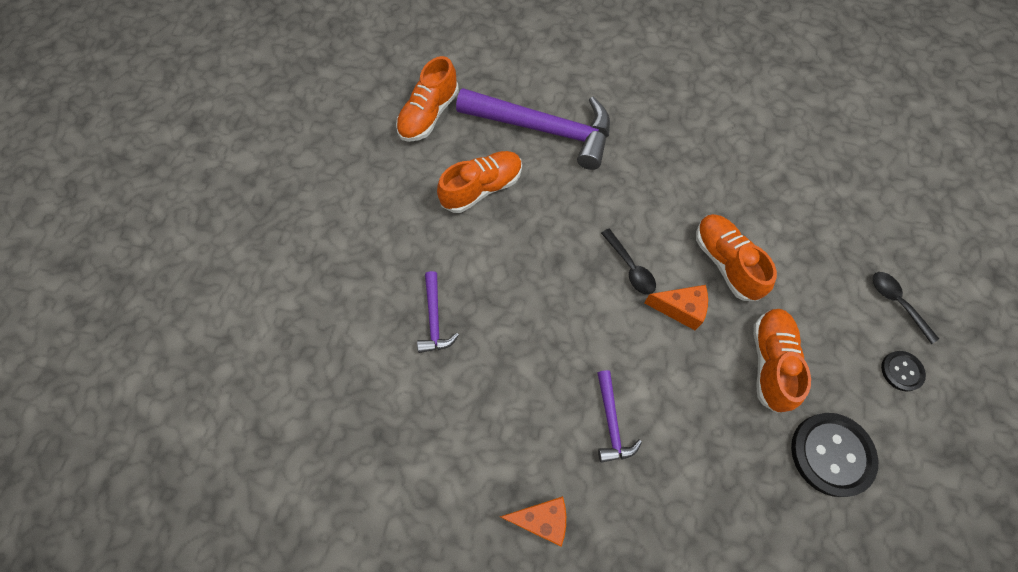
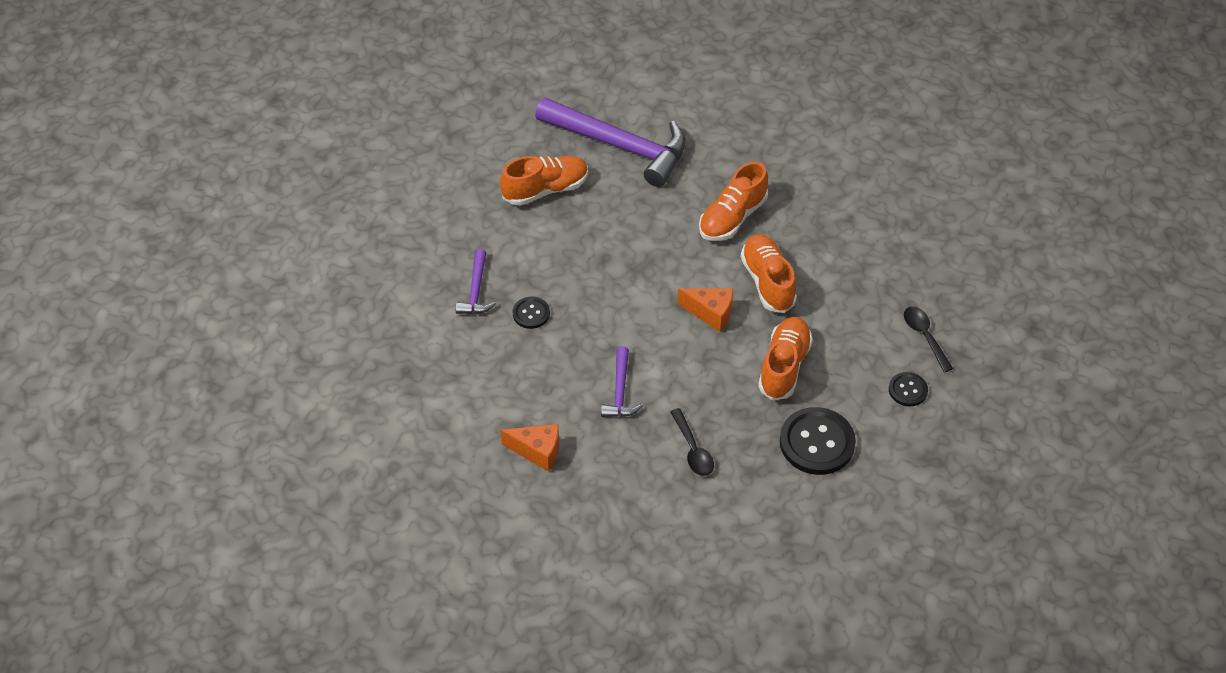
camera: 10 degrees right, 15 degrees down
(429, 115) = (507, 119): orange shoe -> orange shoe (732, 218)
(497, 338) = (531, 313): none -> black button
(630, 267) = (673, 274): black spoon -> black spoon (693, 449)

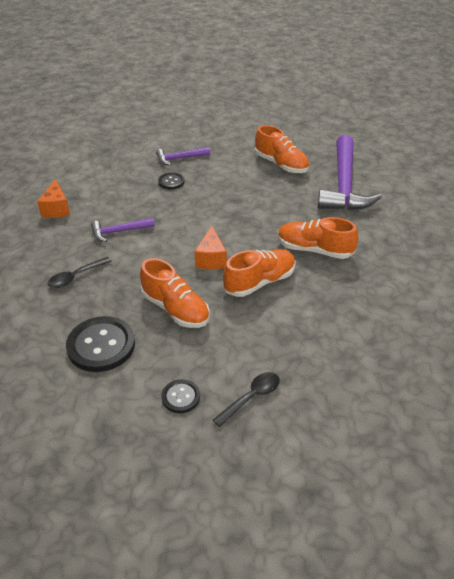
camera: 70 degrees right, 10 degrees down
(784, 366) = (175, 309): orange shoe -> orange shoe turned 45 degrees clockwise

